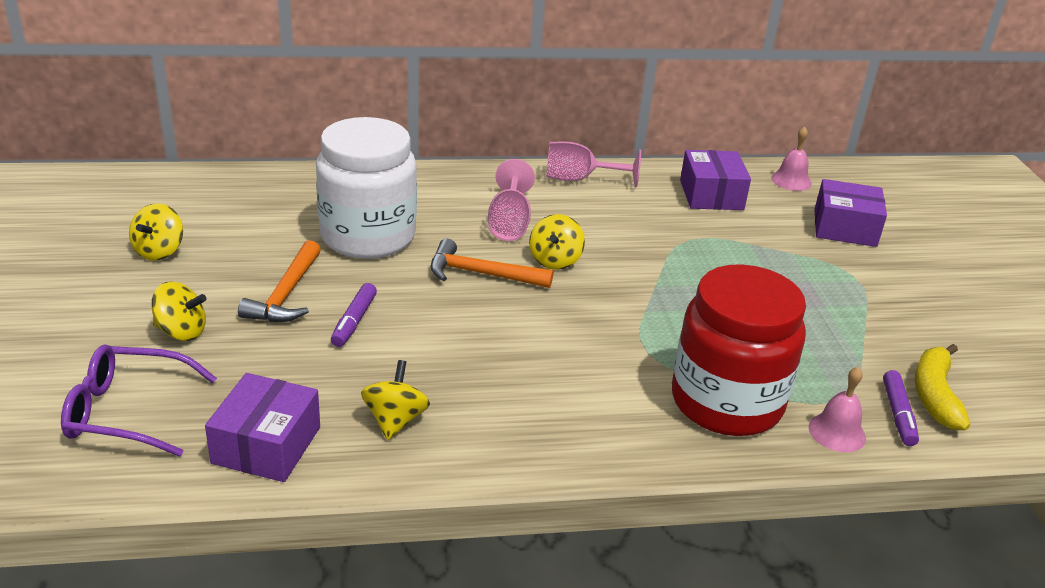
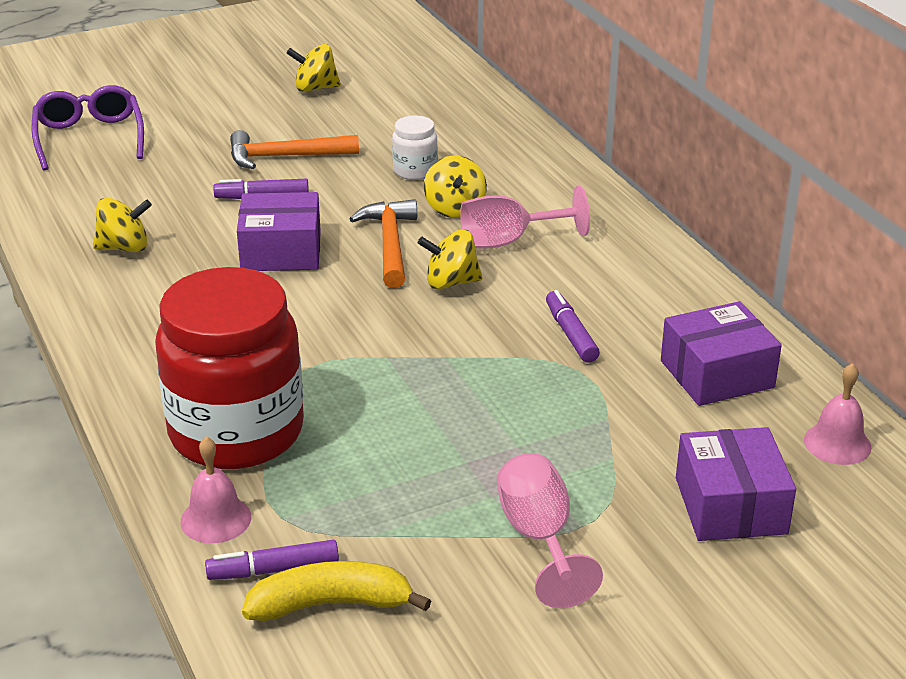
camera: 75 degrees right, 0 degrees up
(181, 331) = (202, 129): yellow spinning top -> yellow spinning top (455, 209)
(266, 445) = (70, 200): purple box -> purple box (281, 251)
(368, 236) = (415, 171): white jar -> white jar, size x0.42
(579, 179) = (659, 269): pink goblet -> pink goblet (539, 538)
(646, 231) = (571, 334): none -> purple marker

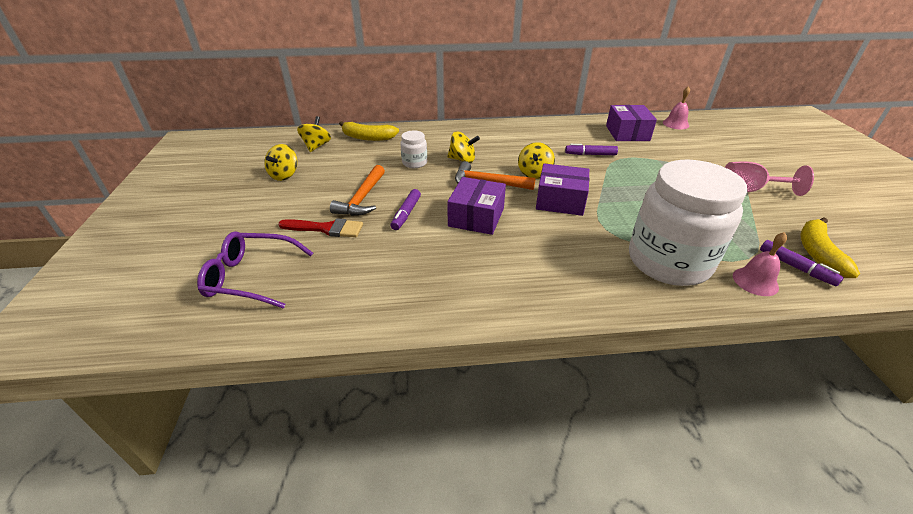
camera: 70 degrees left, 5 degrees up
(124, 248) = (435, 279): yellow spinning top -> yellow spinning top (316, 146)
(200, 152) = (326, 228): none -> red brush
(236, 432) = (668, 261): red jar -> white jar
(273, 570) = (796, 267): purple marker -> purple marker turned 45 degrees counterclockwise
(475, 113) = (368, 137): none -> yellow banana
(508, 241) = (502, 153): pink goblet -> none
(730, 505) = (718, 149): purple box -> purple box (560, 201)

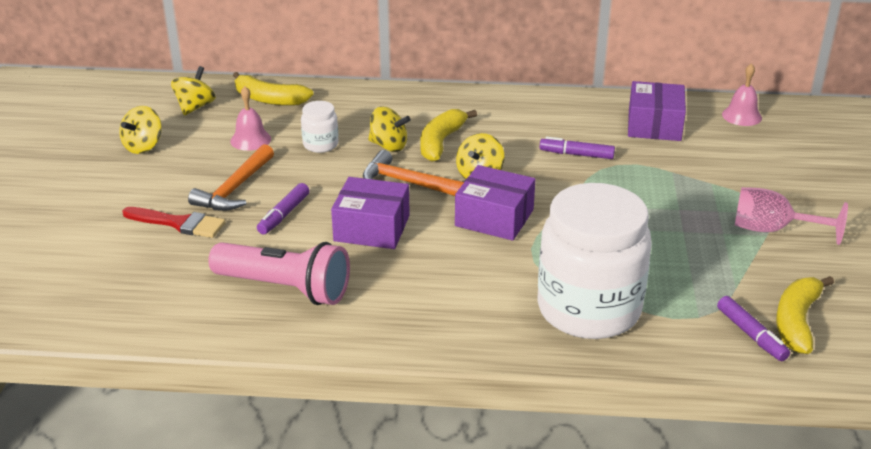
camera: 10 degrees right, 5 degrees down
(252, 277) = (81, 271): purple glasses -> none
(428, 272) = (285, 288): none -> pink flashlight
(476, 217) = (372, 228): purple box -> purple box turned 75 degrees clockwise
(497, 154) = (441, 142): none -> yellow banana
(755, 281) = (683, 344): pink bell -> pink bell (250, 140)

